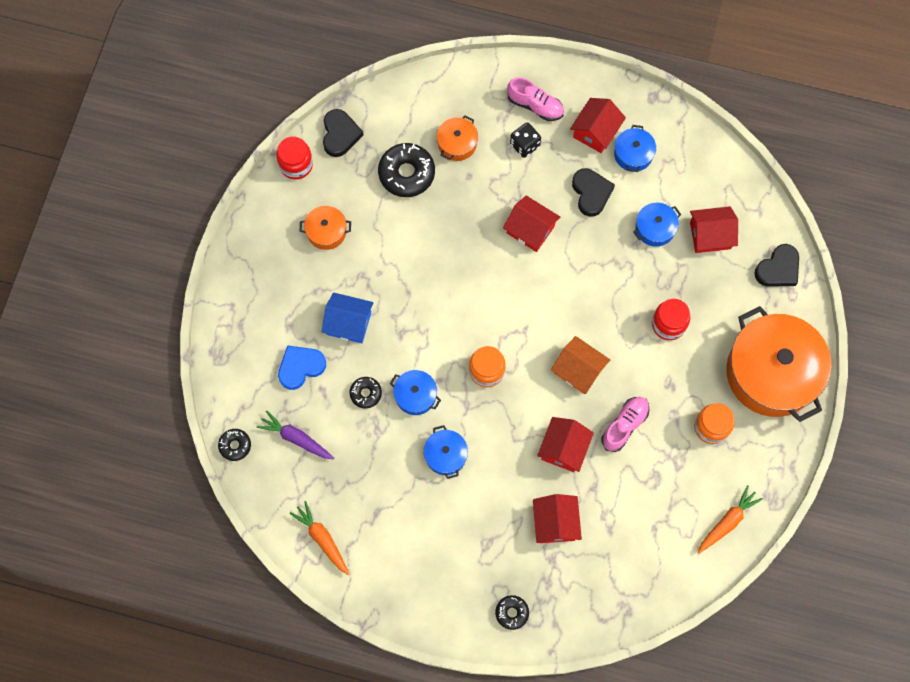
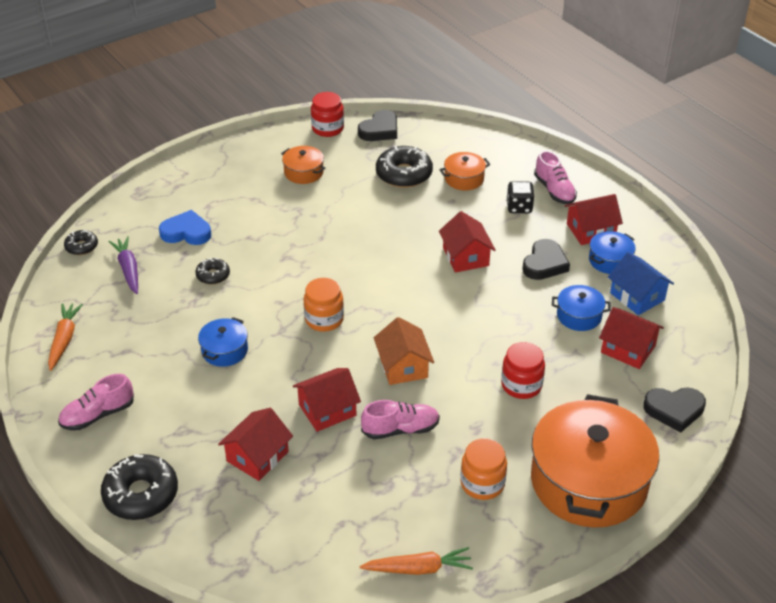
camera: 40 degrees right, 30 degrees down
(349, 323) = (254, 229): blue house -> blue house (637, 296)
(415, 395) = (249, 299): blue pot -> none
(417, 579) = (98, 415): none -> pink shoe
(512, 613) = (141, 494): black donut -> black donut, size x1.85

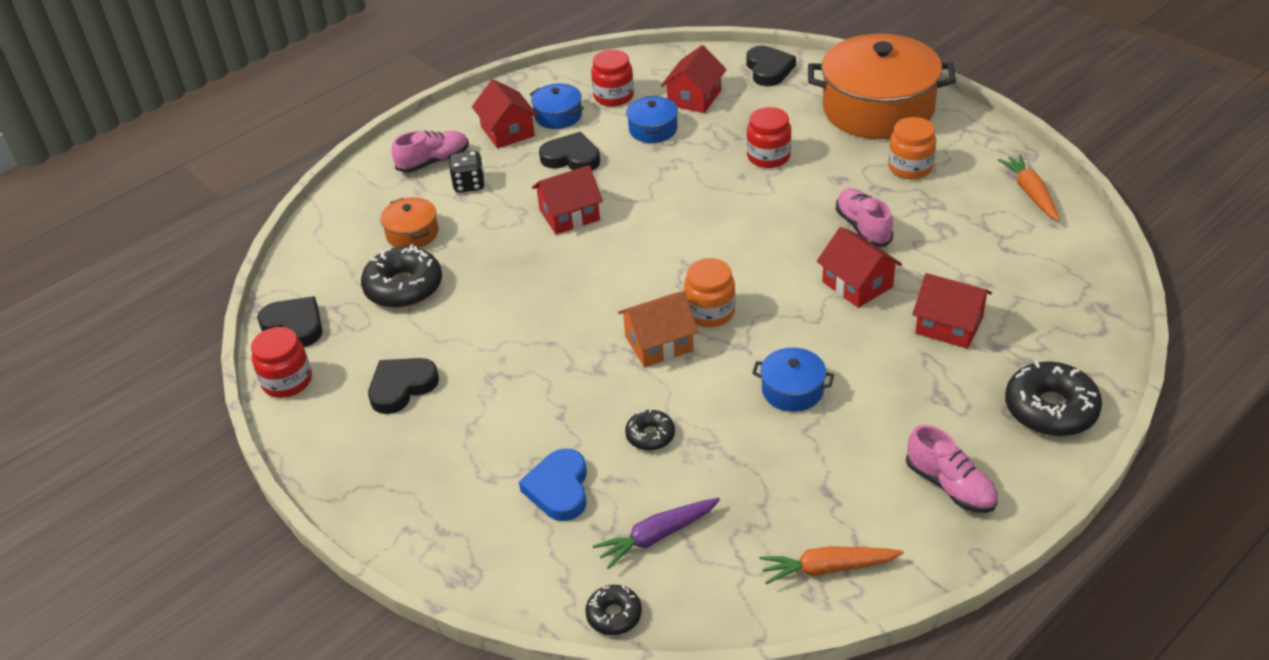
camera: 95 degrees left, 0 degrees up
(303, 172) = (402, 387): orange pot -> black heart
(403, 366) = (769, 238): orange house -> orange house (659, 343)
(637, 296) = (613, 96): blue house -> red jar

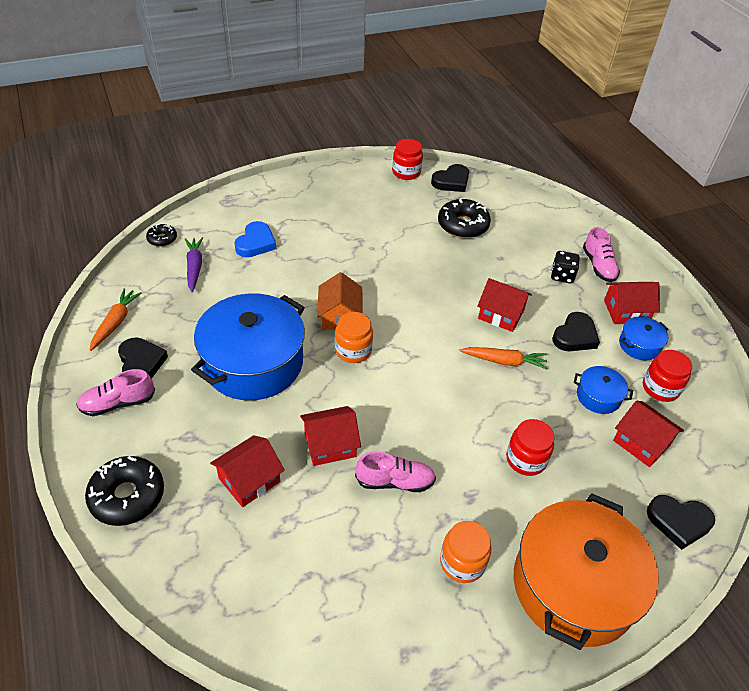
camera: 105 degrees right, 5 degrees up
(402, 387) = (374, 207): black heart -> black heart (141, 363)
(412, 233) = (516, 239): orange pot -> none
(559, 489) = (256, 243): blue heart -> blue heart turned 90 degrees clockwise
(569, 215) = (501, 314): red house -> red house turned 60 degrees counterclockwise
(650, 435) = (266, 287): black donut -> none
(792, 390) = (253, 362): blue pot -> blue pot, size x2.27
(1030, 193) = (372, 649): orange carrot -> orange carrot (504, 361)

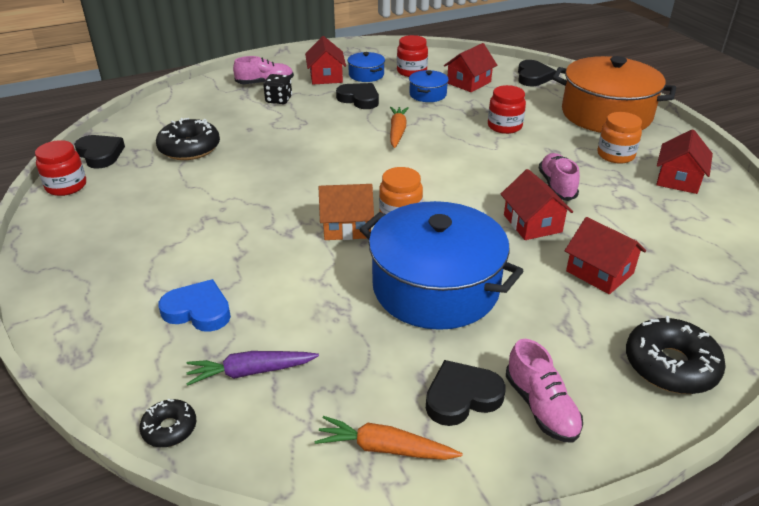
camera: 90 degrees left, 10 degrees down
(501, 314) = (335, 131): red house -> red house (678, 179)

